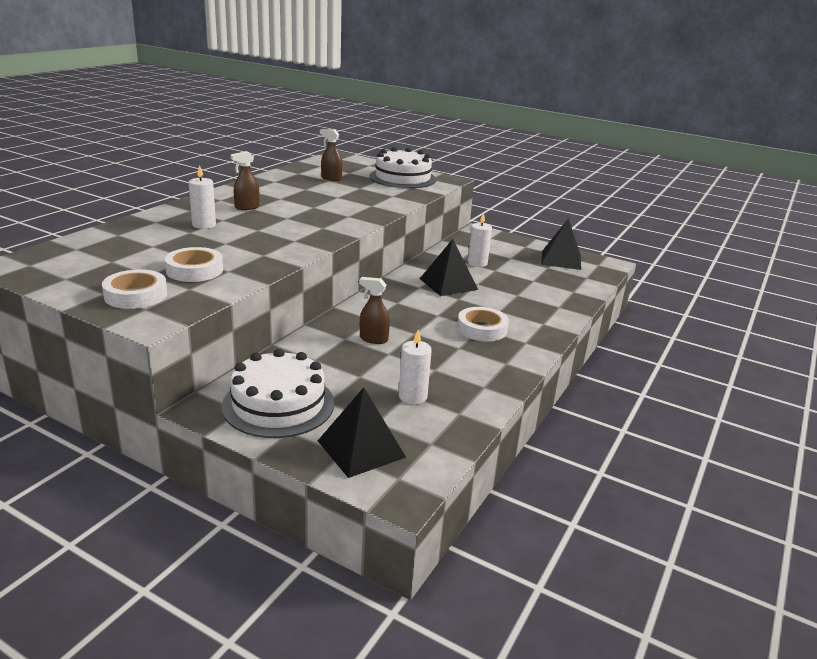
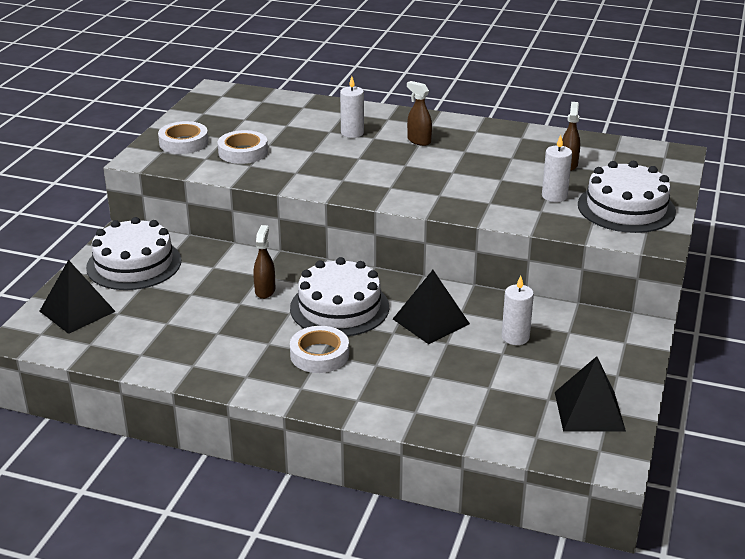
camera: 80 degrees right, 5 degrees up
(412, 396) = (162, 326): white candle -> white candle (554, 196)
(415, 312) = (339, 307): none -> white cake

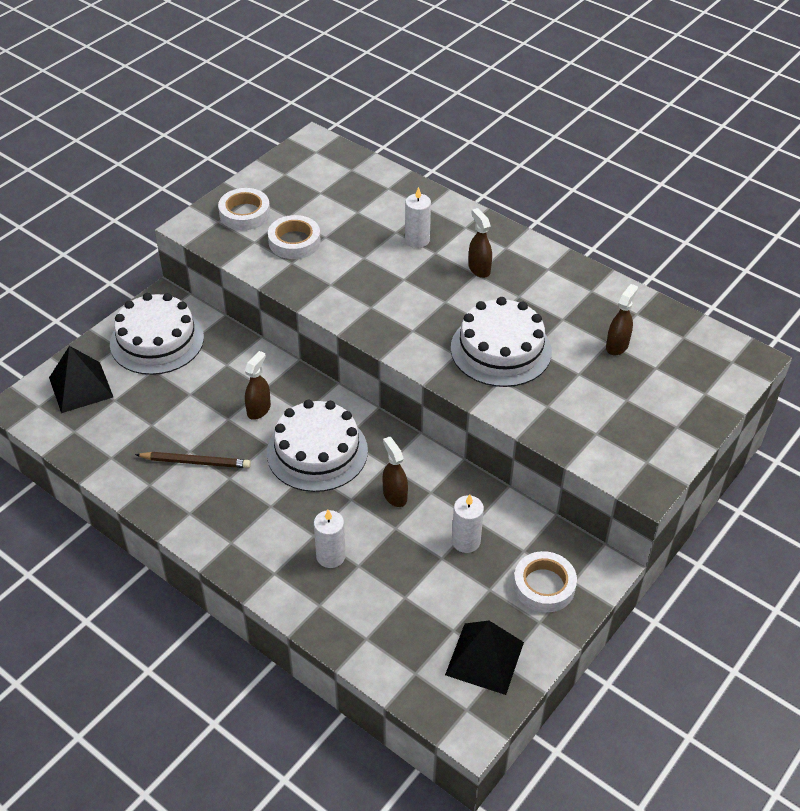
camera: 20 degrees right, 15 degrees up
(228, 339) = (196, 462): none -> brown pencil
(319, 355) = (268, 506): white tape -> white tape (544, 585)
(431, 321) = (394, 495): black pyramid -> brown spray bottle
(554, 196) = (574, 389): white candle -> white candle (330, 556)
(626, 208) = (641, 427): white cake -> white cake (501, 349)

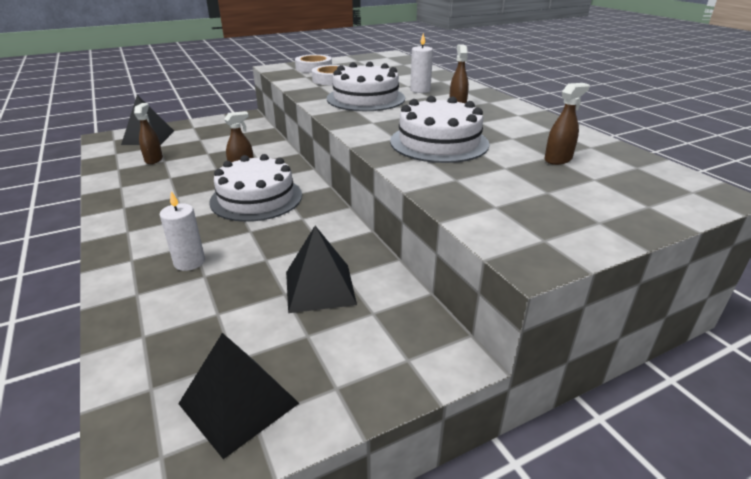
camera: 25 degrees right, 15 degrees down
(157, 340) = (219, 129): white cake -> white cake (365, 98)
(196, 462) = (166, 183): brown pencil -> none
(394, 495) = (288, 238): brown spray bottle -> brown spray bottle (154, 159)
(466, 541) = (320, 287): white candle -> black pyramid
(544, 585) = (370, 352): white tape -> none

